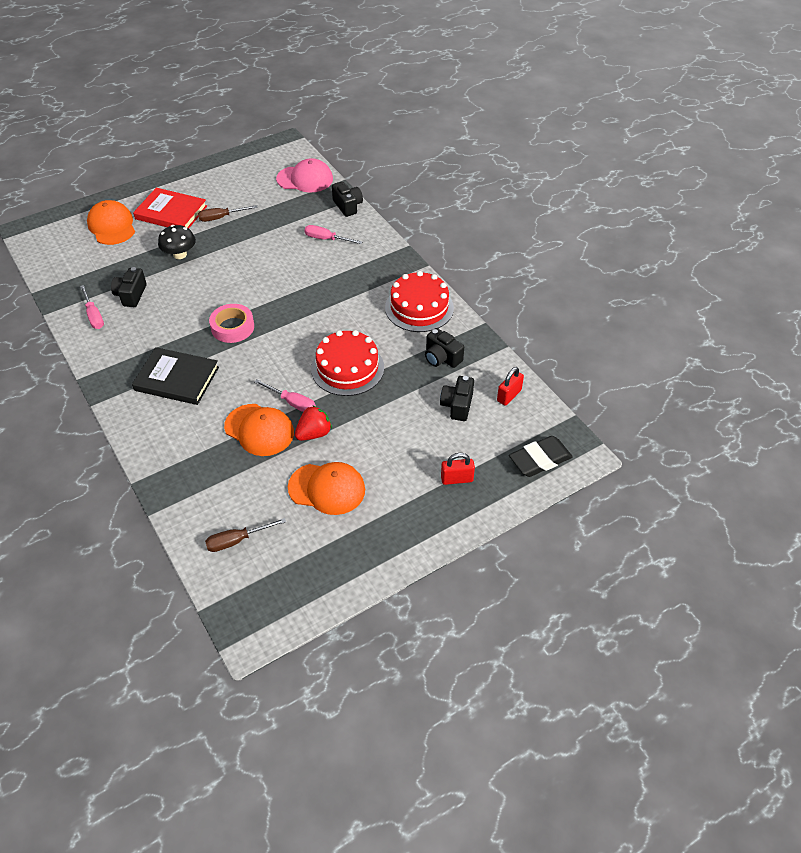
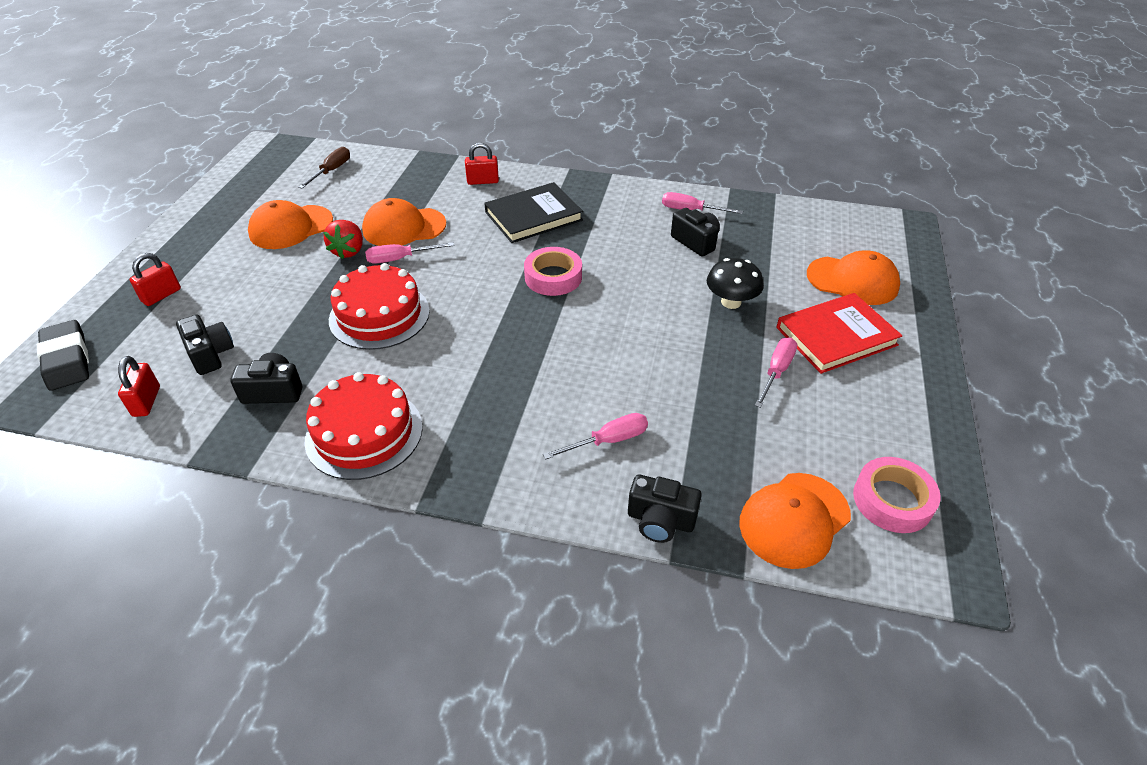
camera: 135 degrees right, 5 degrees down
(158, 437) = (483, 181): none -> red padlock
(221, 218) = (776, 371): brown screwdriver -> pink screwdriver
(265, 163) = (892, 500): none -> pink tape
(305, 179) = (794, 520): pink cap -> orange cap
(540, 459) = (67, 360): black eraser -> black eraser turned 45 degrees counterclockwise

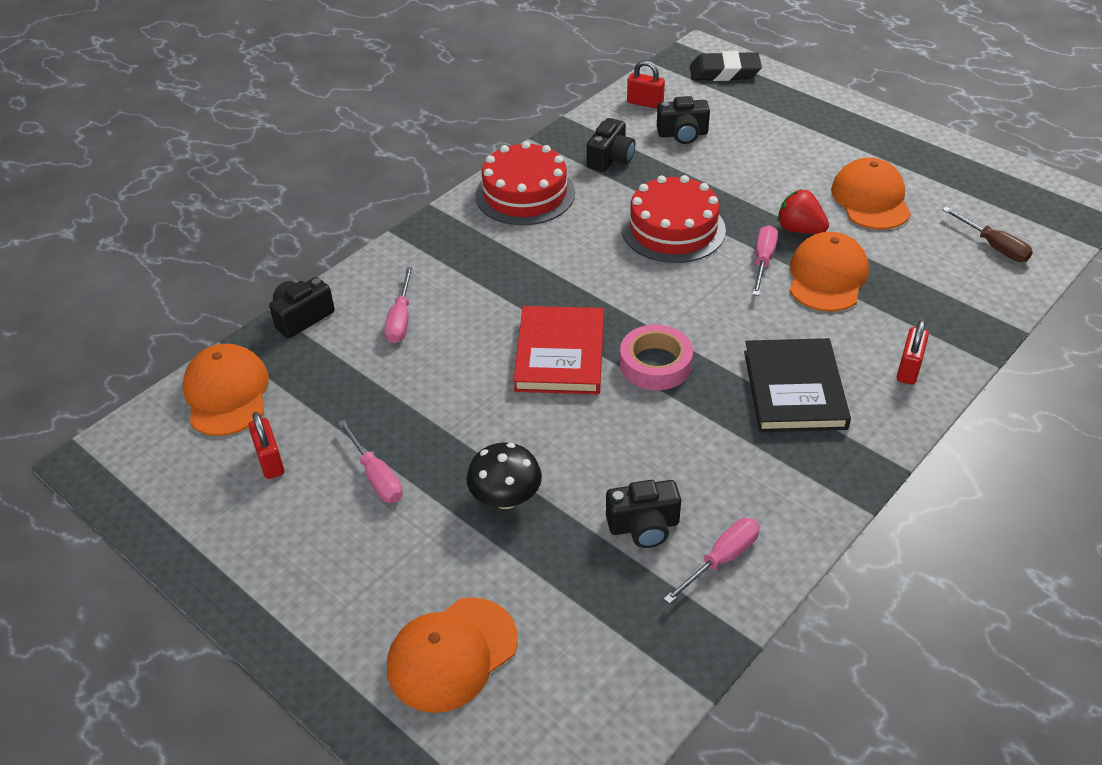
camera: 120 degrees right, 0 degrees up
(161, 295) = (788, 116): red padlock -> red padlock (270, 461)
(836, 336) = (378, 564): red book -> red book (560, 354)
(892, 500) = (177, 468): pink tape -> none

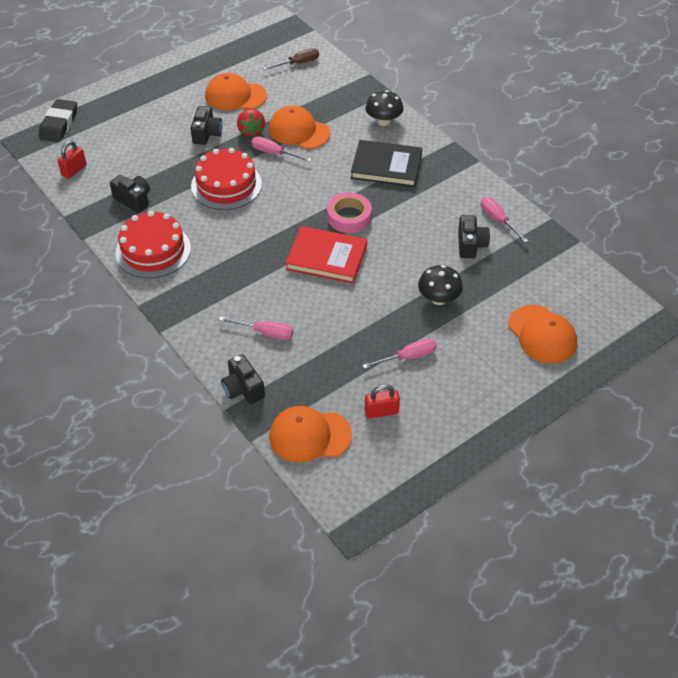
camera: 80 degrees left, 5 degrees up
(682, 134) = (123, 160): black camera -> black camera (207, 134)
(799, 229) = (251, 131): red strawberry -> red strawberry turned 60 degrees counterclockwise
(908, 369) = (383, 121): red padlock -> black mushroom

